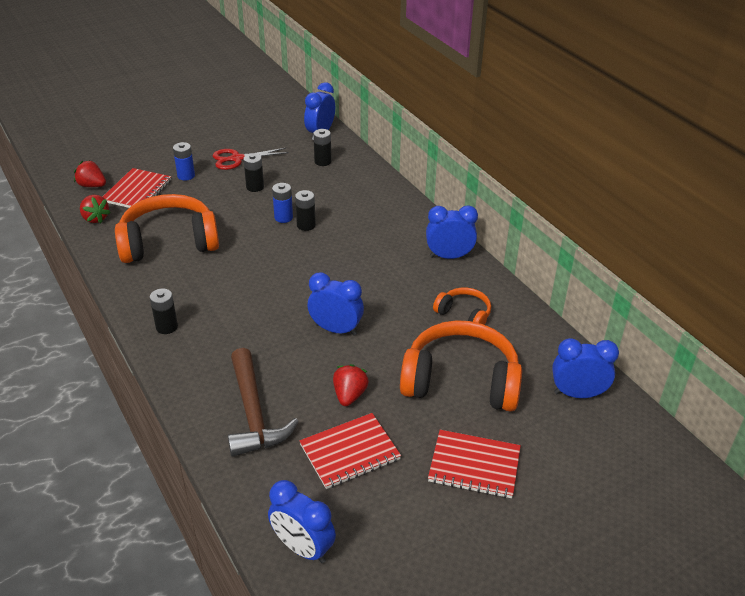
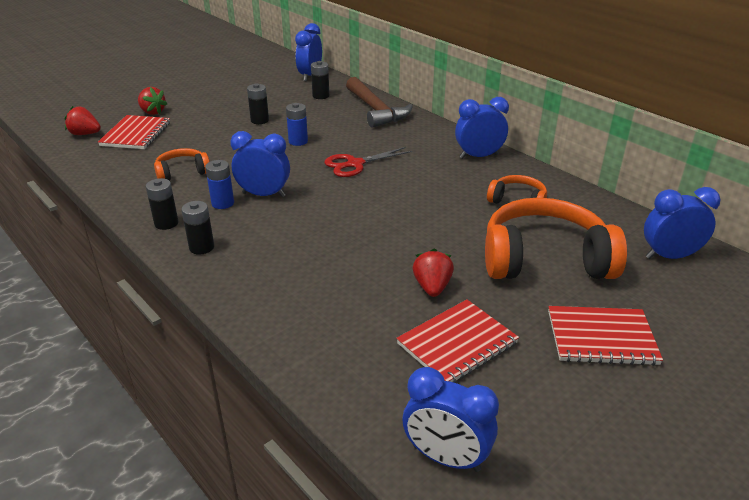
camera: 10 degrees left, 5 degrees down
(95, 218) = (95, 160): red strawberry -> red strawberry (152, 112)
(169, 242) = (182, 173): orange headphones -> orange headphones, size x0.50
(186, 176) = (185, 118): blue battery -> blue battery (222, 203)
(237, 159) = (234, 101): red scissors -> red scissors (355, 164)
(253, 414) = (330, 319): brown hammer -> brown hammer (376, 110)
(306, 225) = (323, 145): black battery -> black battery (166, 223)
(336, 329) = (391, 229): blue clock -> blue clock (264, 195)

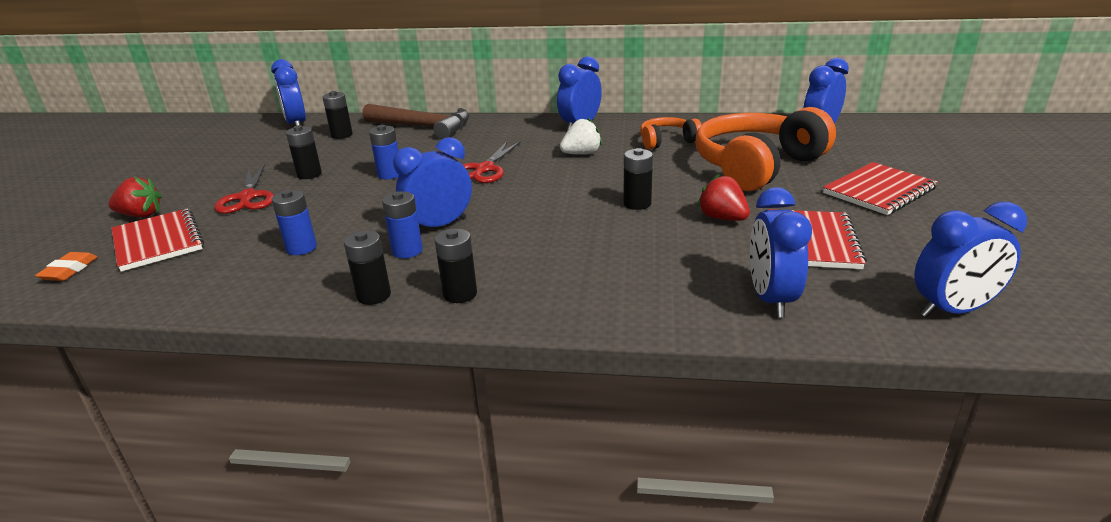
camera: 40 degrees left, 5 degrees down
(85, 134) = (69, 270): red strawberry -> orange eraser
(182, 173) = (301, 248): orange headphones -> blue battery
(209, 123) = (247, 197): none -> red scissors
(346, 363) = (771, 299): none -> blue clock
(398, 243) = (637, 204): none -> black battery
(436, 182) = (581, 154): none -> white strawberry

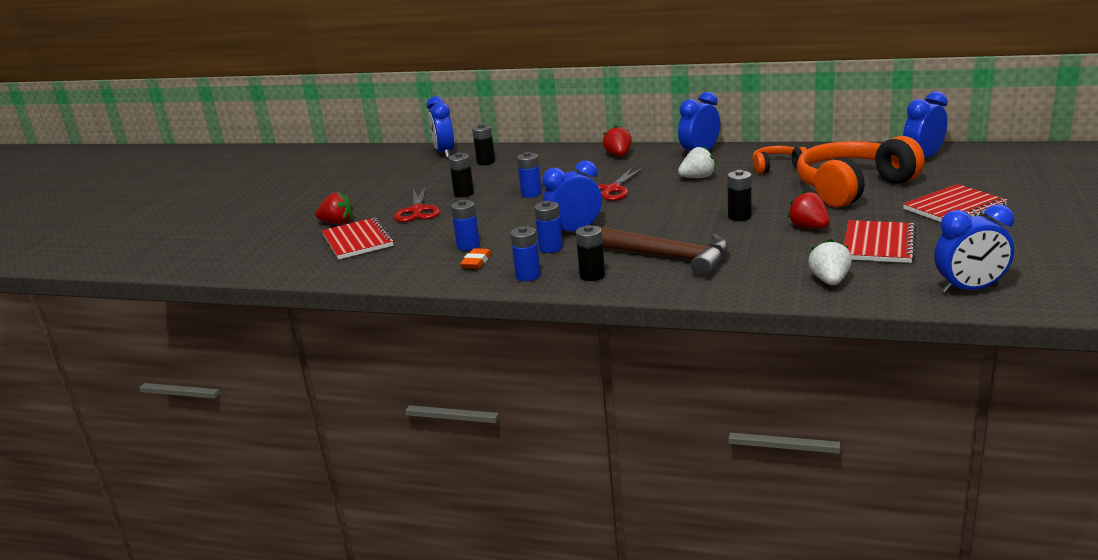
camera: 10 degrees right, 5 degrees down
(69, 270) = (300, 259): orange eraser -> orange eraser (476, 262)
(374, 295) = (528, 276): black battery -> blue battery
(423, 127) = (557, 155): brown hammer -> brown hammer (671, 258)
(491, 127) = (618, 155): none -> red strawberry
(771, 299) = (830, 281): blue clock -> white strawberry

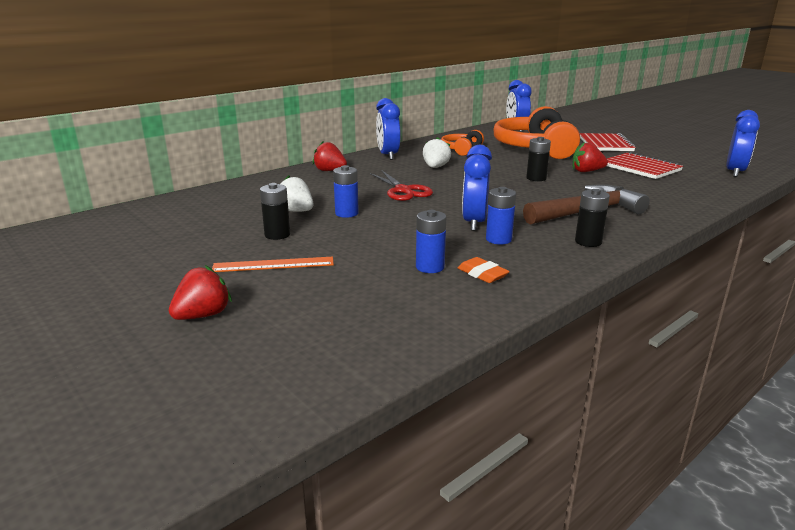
camera: 60 degrees left, 0 degrees up
(358, 241) = (296, 317): red notebook -> none
(417, 210) = (273, 264): red scissors -> orange ruler
(444, 153) = (134, 214): blue clock -> none
(486, 162) = (213, 207): black battery -> none
(528, 276) = (553, 263): blue battery -> none
(830, 281) = (688, 190): white strawberry -> white strawberry (296, 211)

